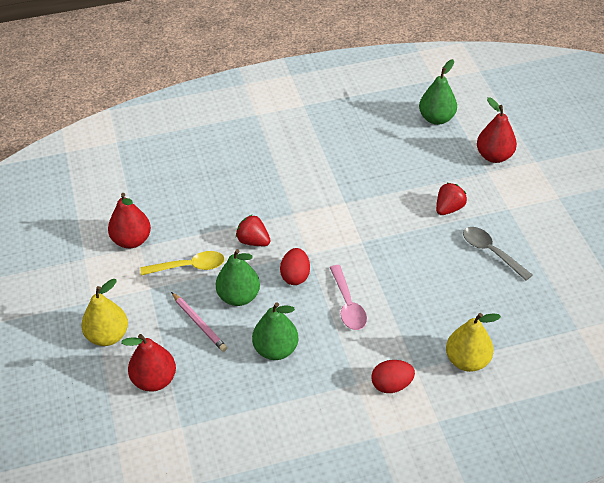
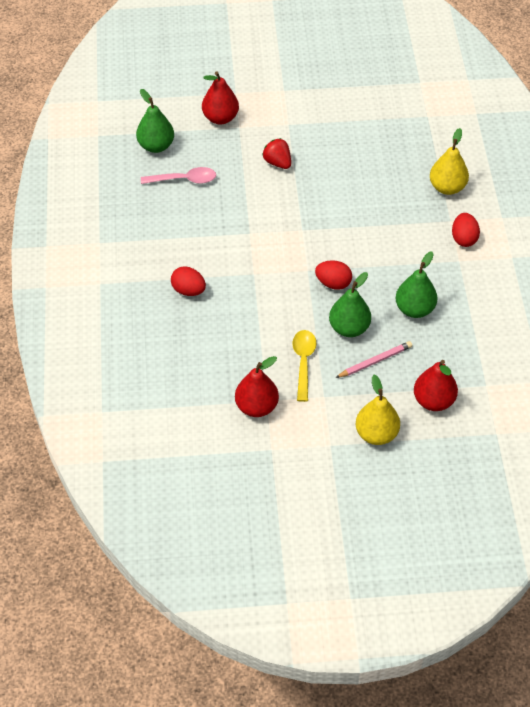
camera: 80 degrees left, 5 degrees up
(253, 241) = (282, 308): red strawberry -> none
(261, 171) = (188, 290): none -> red egg
(348, 305) = (374, 252): pink spoon -> pink spoon (184, 180)
(491, 252) = (336, 147): grey spoon -> none

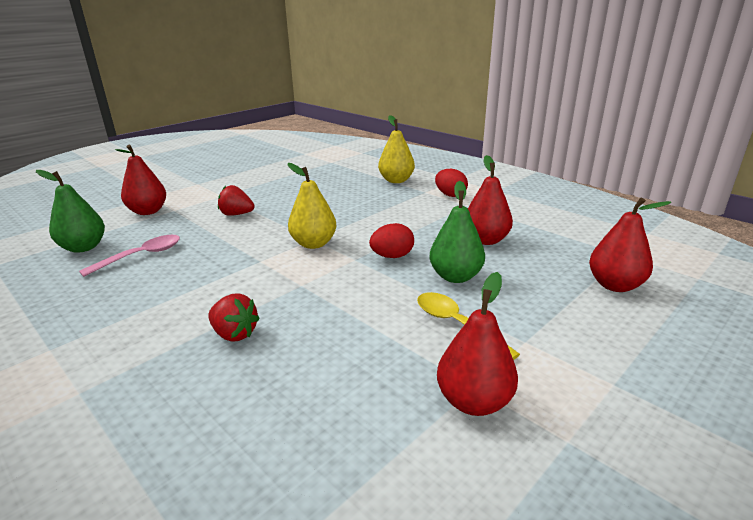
camera: 40 degrees left, 25 degrees down
(188, 290) = (234, 334): red egg -> red strawberry
(375, 361) = (519, 286): pink pencil -> none
(376, 434) = (629, 341): yellow pear -> yellow pear (313, 244)
(414, 309) = (485, 240): green pear -> red pear

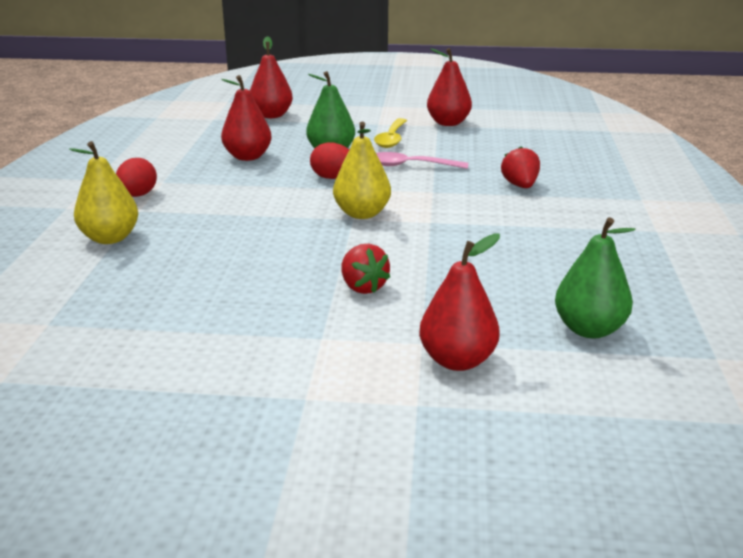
camera: 130 degrees left, 0 degrees up
(141, 256) = (531, 281): pink spoon -> pink spoon (410, 166)

